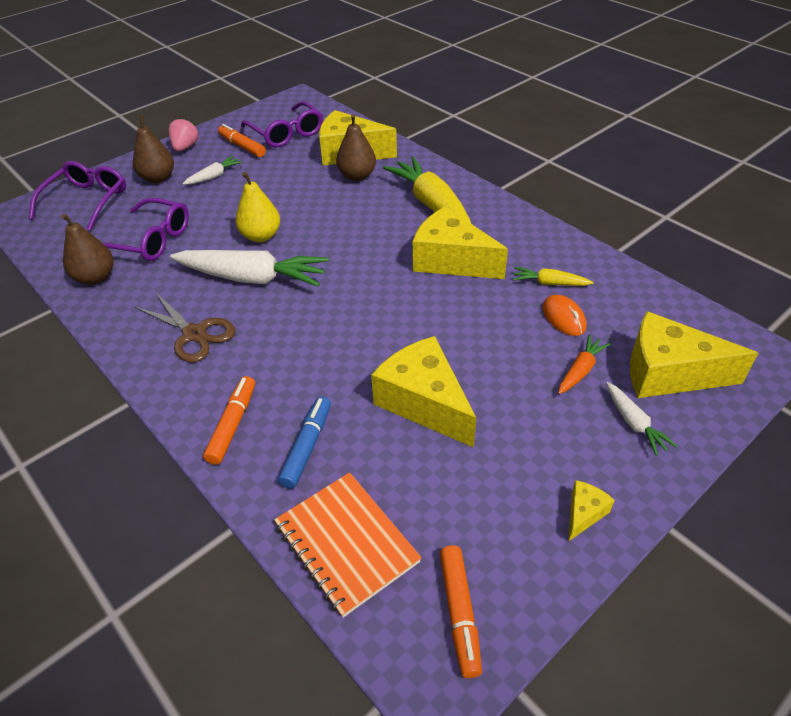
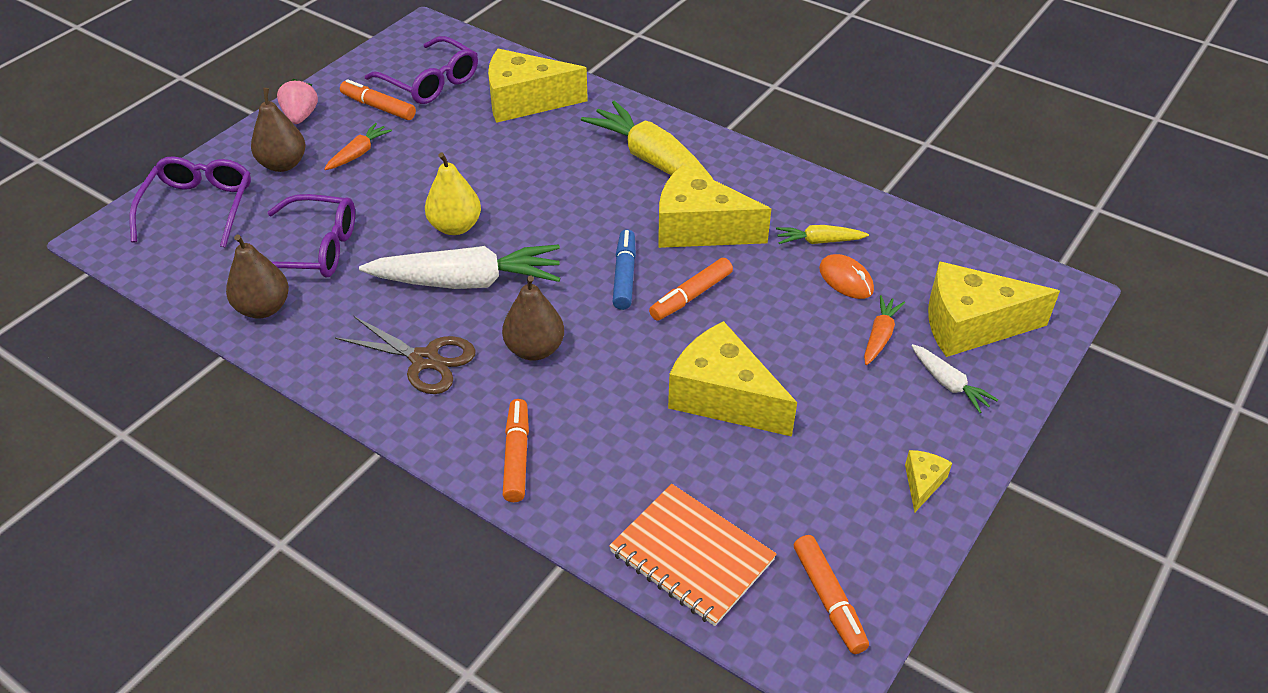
camera: 15 degrees left, 0 degrees up
(214, 176) = (359, 153): white carrot -> orange carrot
(307, 446) = (611, 466): blue marker -> blue marker (624, 275)
(357, 176) = (546, 132): brown pear -> brown pear (534, 349)
(425, 313) = (691, 296): none -> orange marker

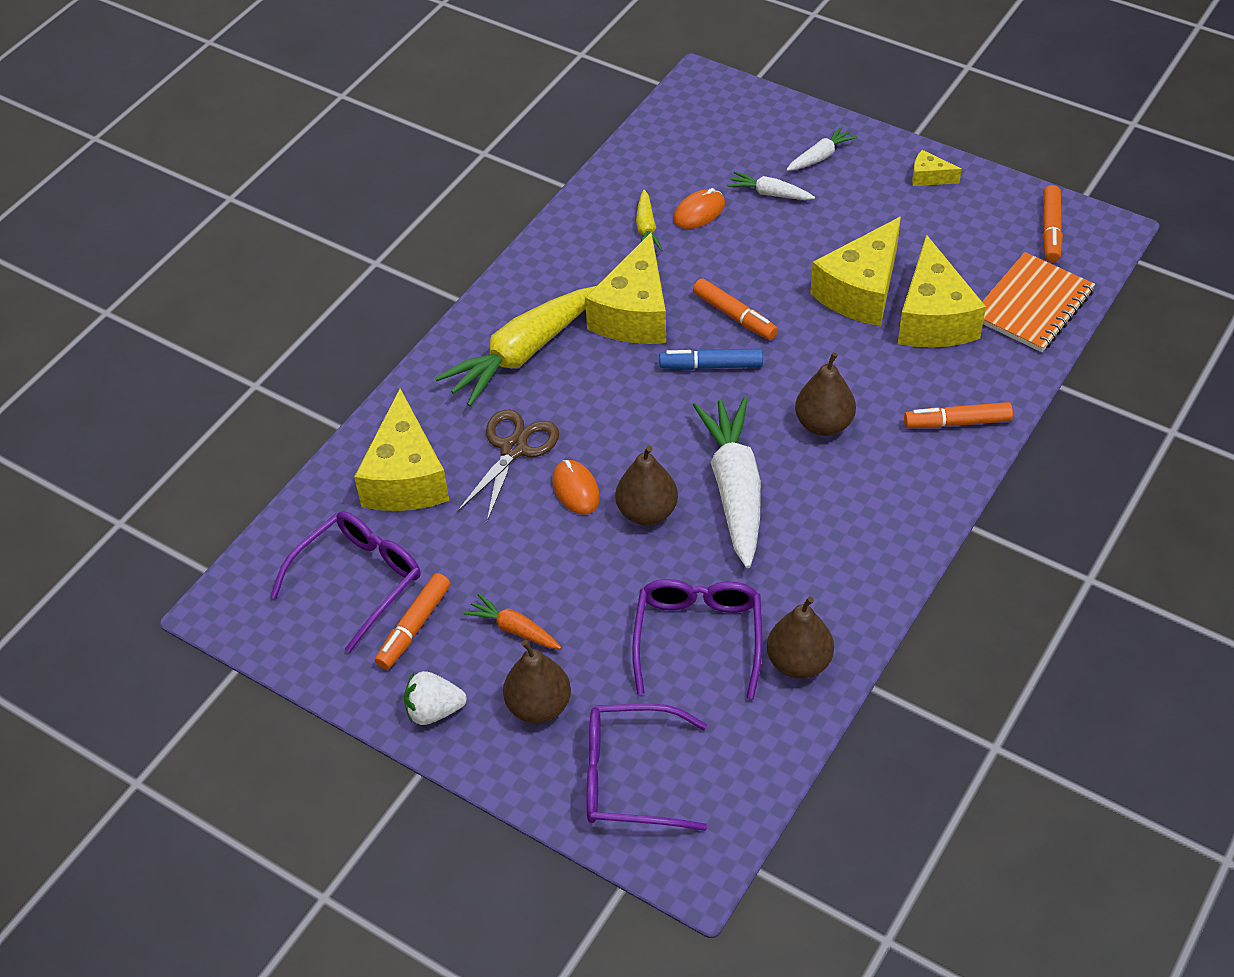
camera: 90 degrees left, 5 degrees up
(300, 116) = (434, 710): pink strawberry -> white strawberry
(425, 360) = (852, 507): brown scissors -> brown scissors (513, 449)
(455, 226) = (647, 512): yellow pear -> brown pear
(490, 187) = (576, 489): none -> orange mouse
(828, 599) = (1050, 230): orange marker -> orange marker turned 120 degrees clockwise
(880, 336) = (769, 193): orange carrot -> white carrot
(971, 325) = (749, 139): yellow cheese -> yellow cheese (933, 318)

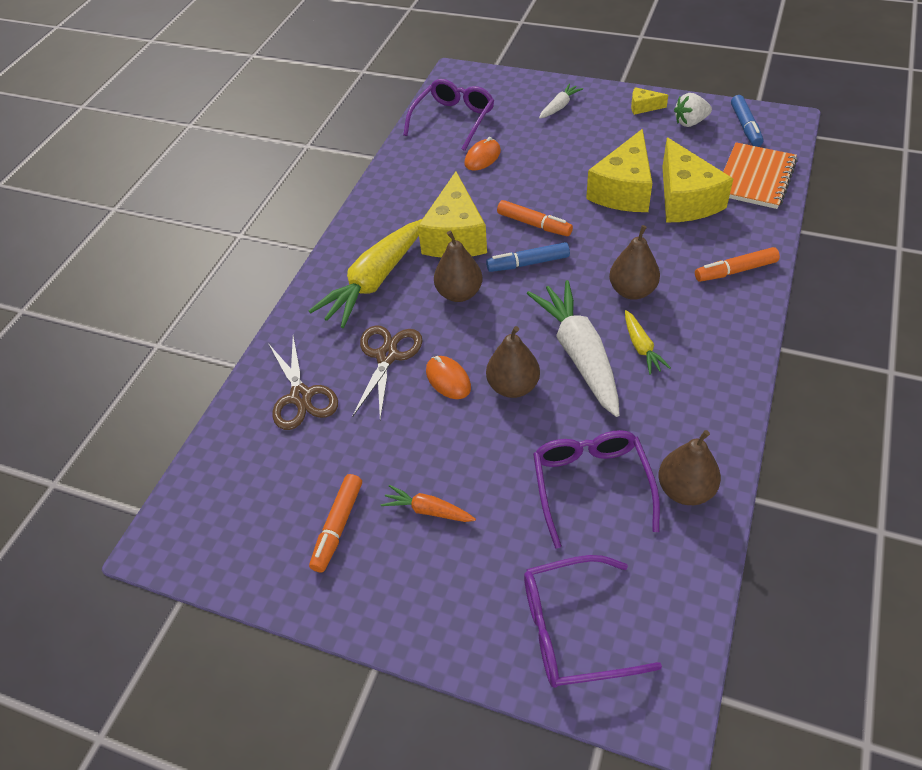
camera: 10 degrees left, 0 degrees up
(359, 580) = (278, 493): purple glasses -> purple glasses (453, 120)
(406, 477) = (301, 396): yellow cheese -> brown scissors
(434, 710) = (374, 602): white strawberry -> white strawberry (690, 122)
(539, 706) = (469, 578): brown pear -> brown pear (459, 293)
(646, 229) = (446, 175): yellow carrot -> yellow carrot (641, 347)
(769, 193) = (531, 136): white carrot -> none
(1050, 230) = (745, 126): orange marker -> blue marker

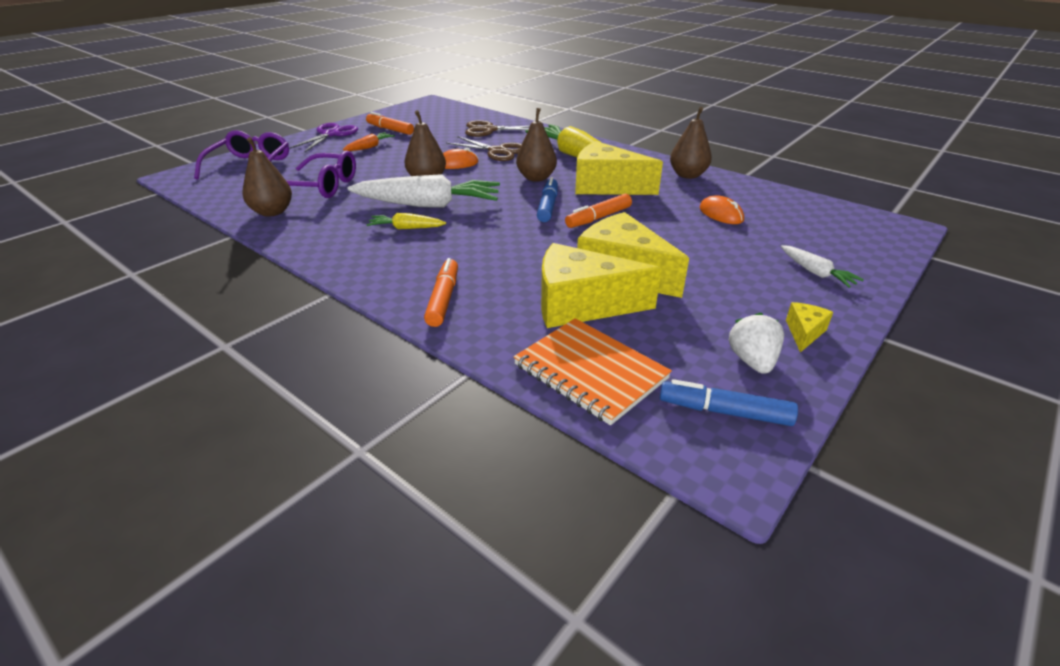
camera: 105 degrees right, 15 degrees down
(391, 604) = (331, 134): none -> purple scissors
(453, 120) = (798, 212): purple glasses -> none
(632, 291) = (471, 240): brown pear -> brown pear (687, 175)

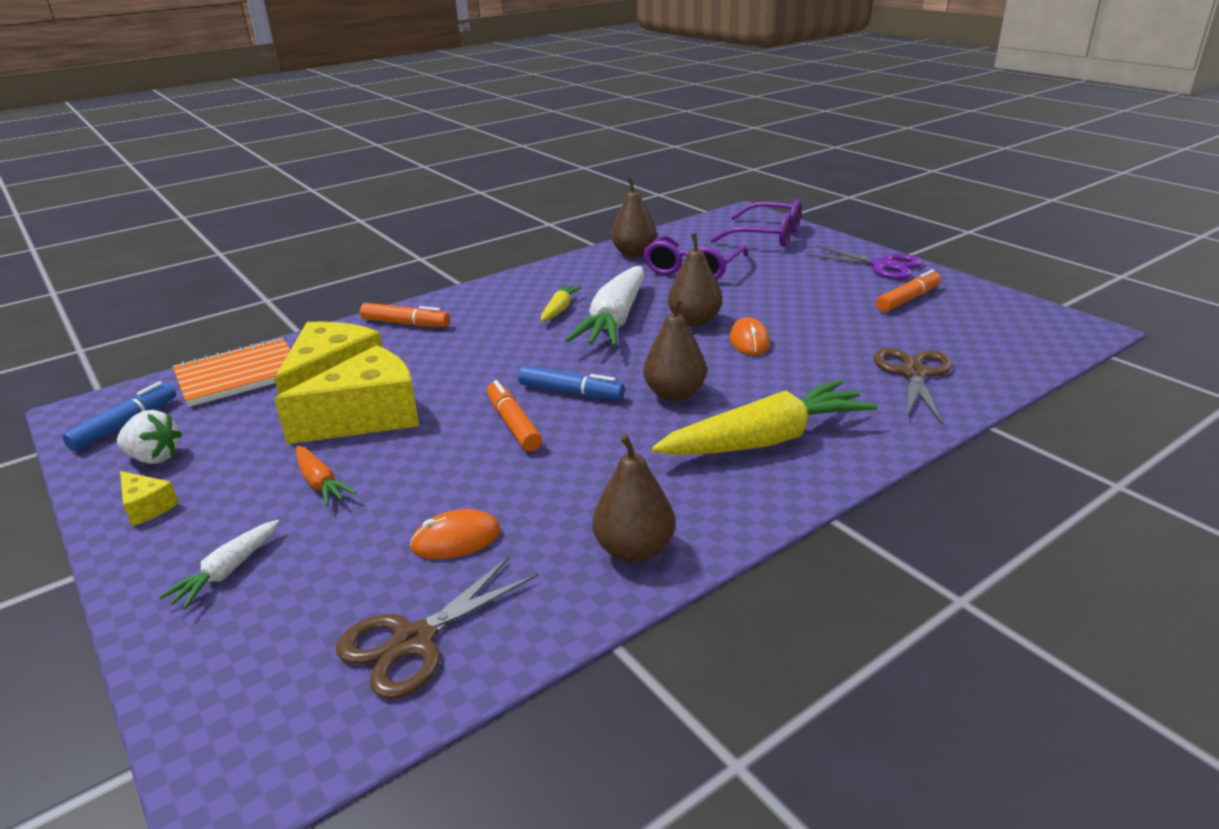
camera: 105 degrees right, 5 degrees down
(370, 147) = (826, 288): orange carrot -> orange carrot (321, 483)
(497, 151) = (799, 373): brown scissors -> brown scissors (414, 641)
(606, 186) = (618, 449): yellow cheese -> none
(816, 273) = (227, 572): white carrot -> white carrot turned 45 degrees counterclockwise

